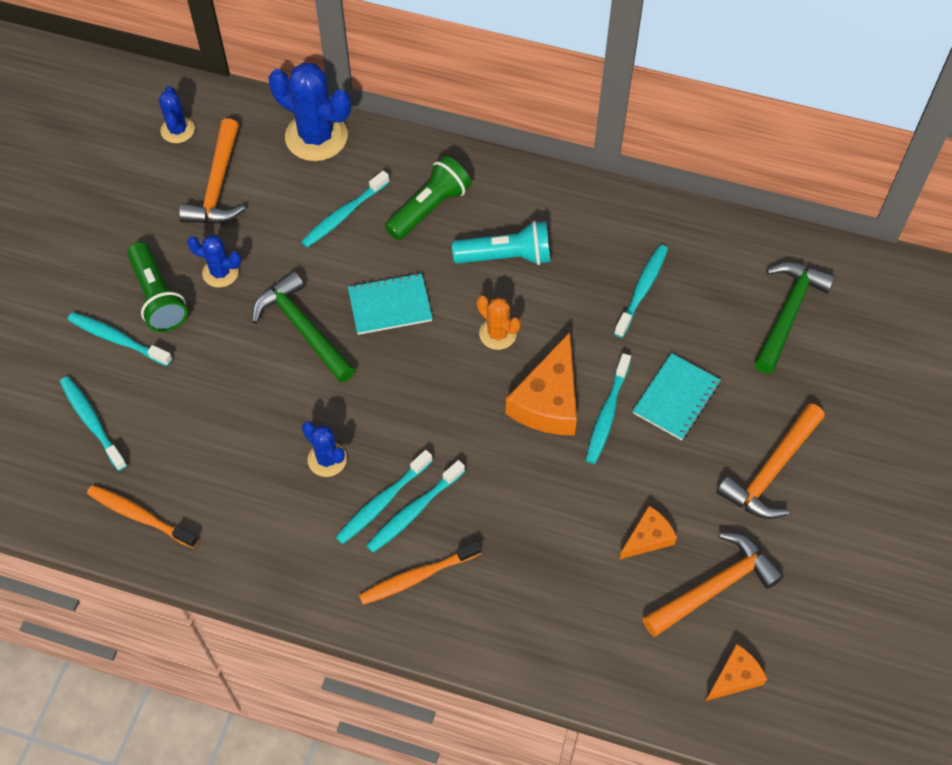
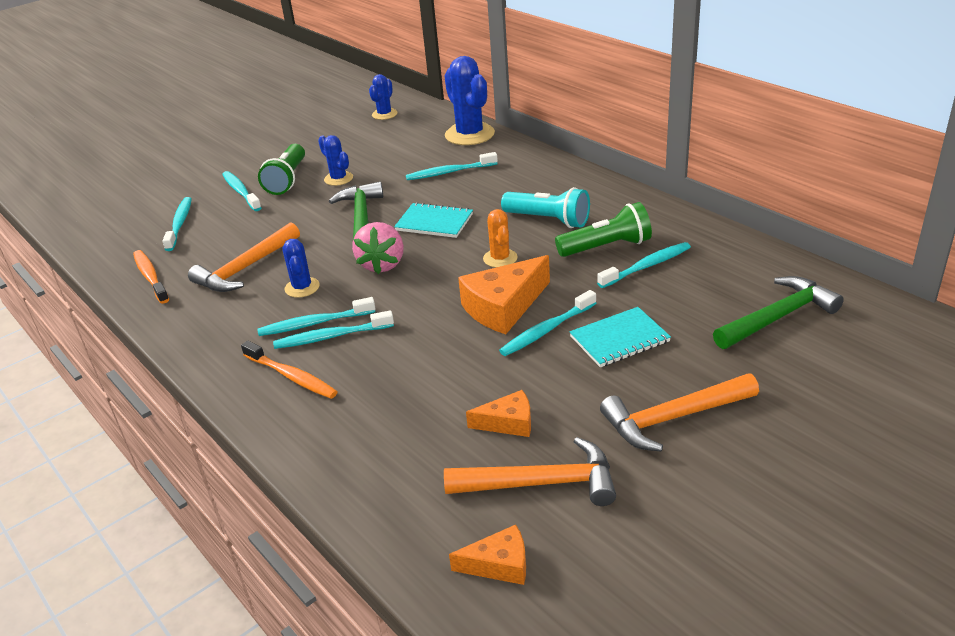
camera: 35 degrees right, 25 degrees down
(217, 186) = (381, 142): orange hammer -> orange hammer (245, 268)
(384, 391) = (382, 264): none -> pink strawberry
(417, 577) = (291, 376): orange toothbrush -> orange toothbrush turned 150 degrees counterclockwise
(429, 208) = (514, 183): green flashlight -> green flashlight (606, 247)

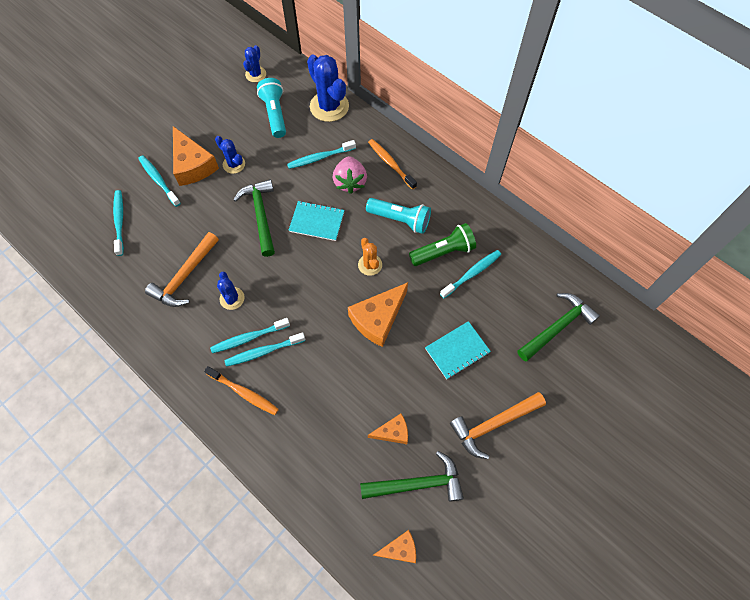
camera: 10 degrees left, 30 degrees up
(150, 277) = (114, 287): orange toothbrush -> orange toothbrush (390, 164)
(287, 180) = (193, 165): green flashlight -> orange cheese
(382, 264) = (286, 272): pink strawberry -> pink strawberry (350, 182)
(400, 141) = (275, 114): none -> turquoise flashlight
(541, 483) = (418, 483): orange hammer -> green hammer
(547, 330) = (409, 342): turquoise toothbrush -> none

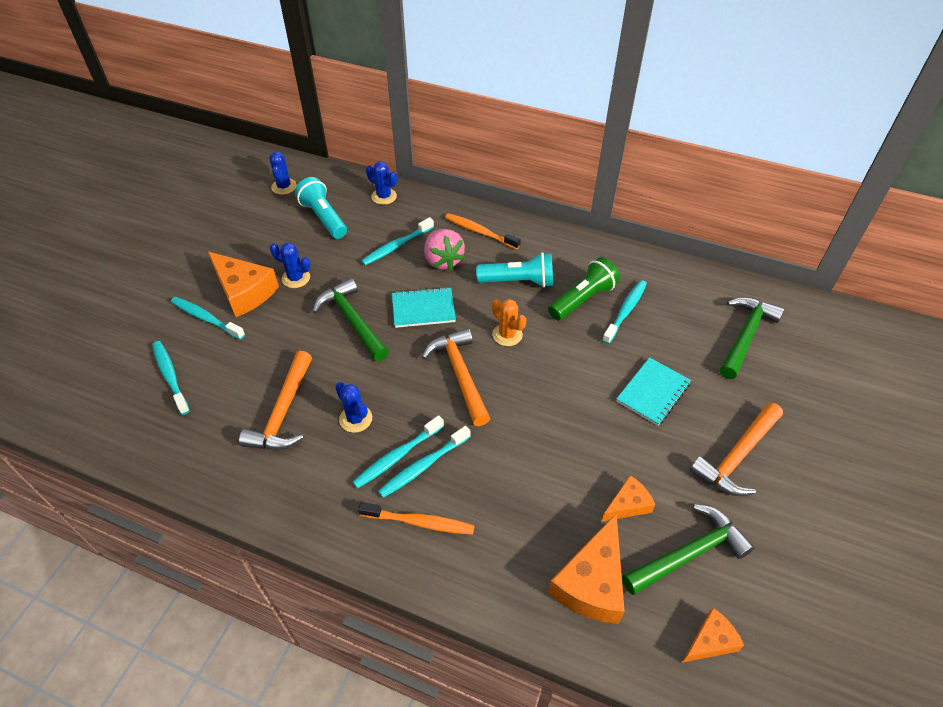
camera: 20 degrees left, 15 degrees down
(320, 287) = (460, 374): none -> orange hammer
(329, 106) = (384, 196): blue cactus -> blue cactus, size x0.55
(378, 319) = (545, 387): orange cheese -> orange cheese (592, 582)

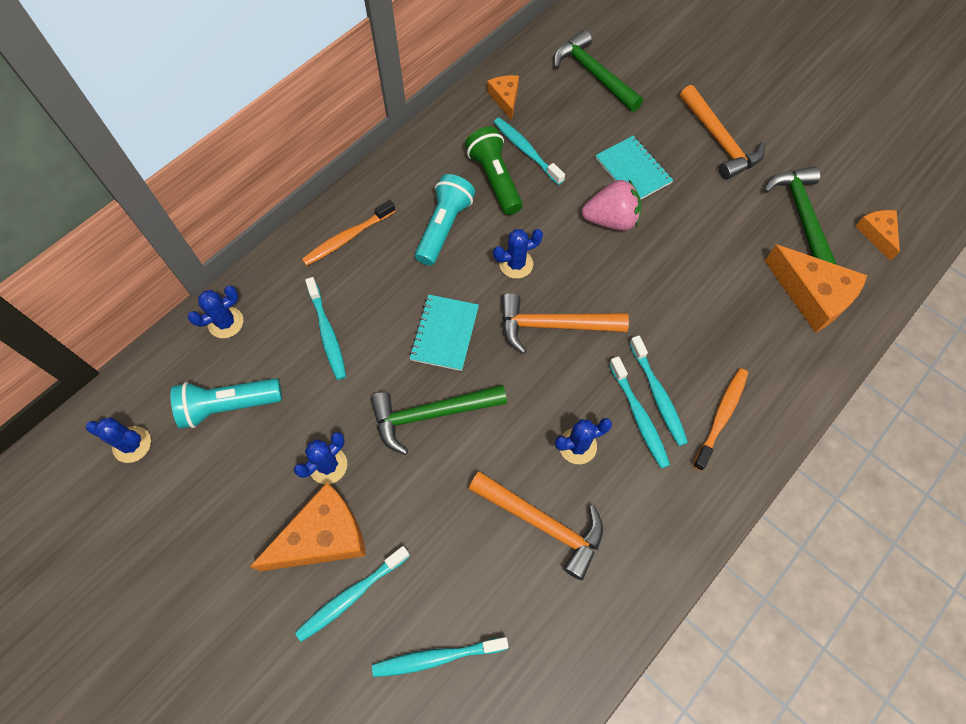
camera: 70 degrees left, 15 degrees up
(443, 260) = (376, 290): pink strawberry -> pink strawberry (611, 220)
(507, 335) = (516, 264): orange cactus -> blue cactus
(627, 504) = (745, 239): orange cheese -> orange cheese (505, 99)

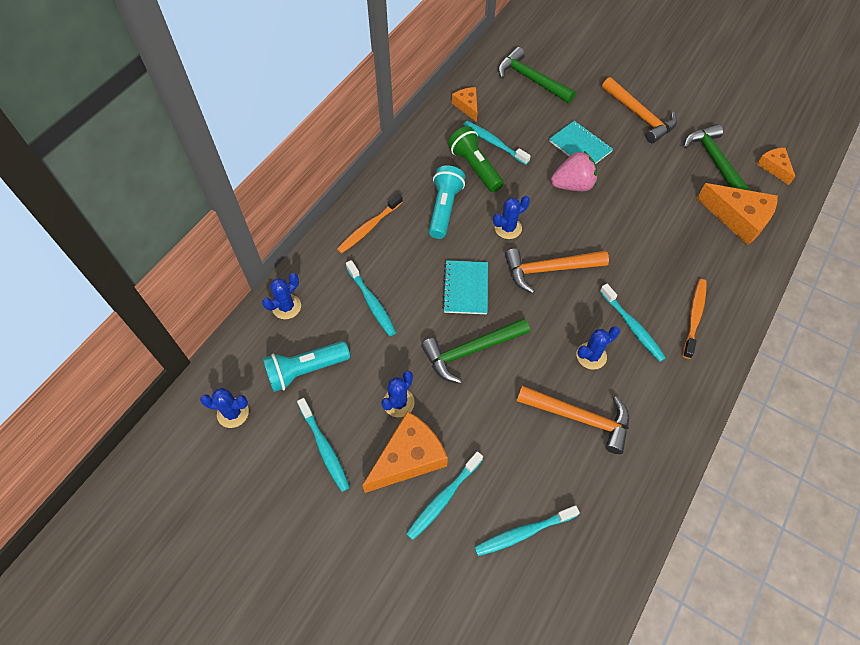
camera: 10 degrees left, 5 degrees down
(658, 395) = (642, 308): turquoise toothbrush -> turquoise toothbrush (324, 448)

